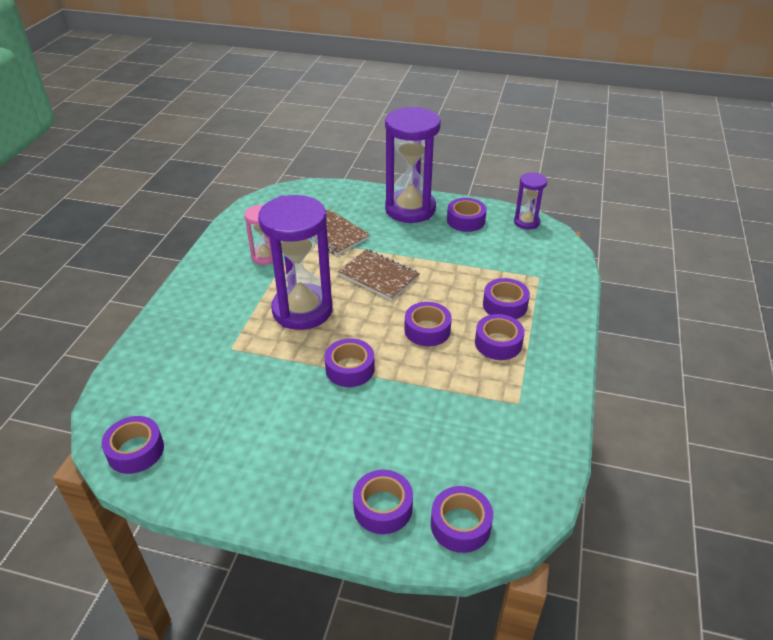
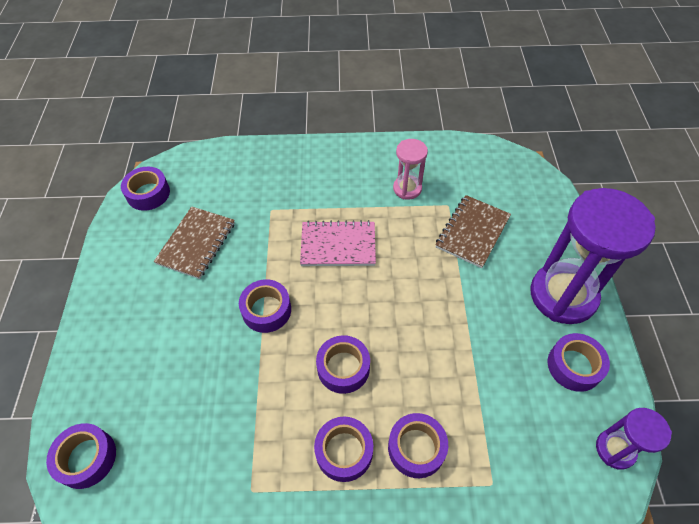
camera: 75 degrees right, 15 degrees up
(302, 310) = (338, 245): purple hourglass -> pink notebook
(378, 276) = (417, 296): brown notebook -> brown notebook (196, 243)
(383, 507) = (103, 385): purple tape -> none

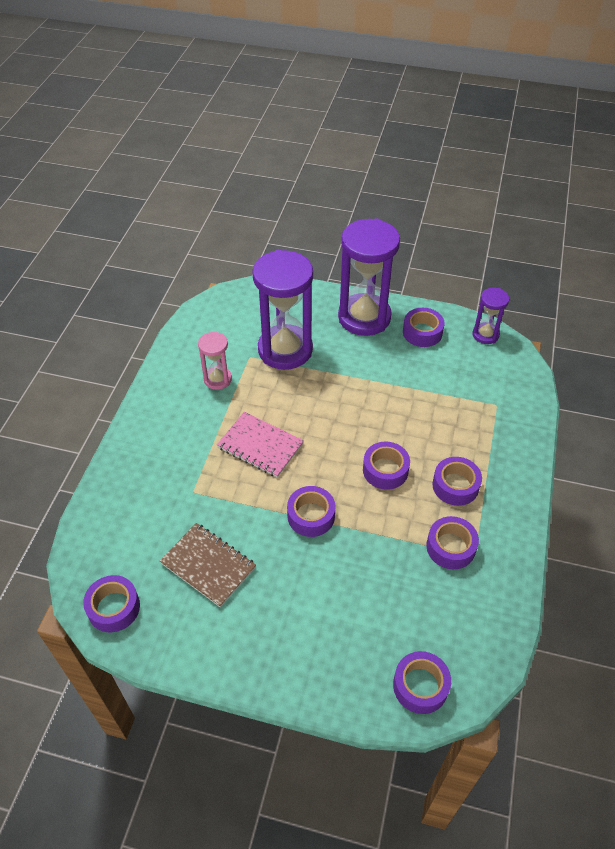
camera: 75 degrees left, 5 degrees down
(338, 245) = (260, 446): pink notebook -> pink notebook turned 75 degrees counterclockwise
(416, 448) = (462, 440): purple tape -> purple tape (450, 547)
(472, 232) = (285, 350): brown notebook -> purple hourglass

